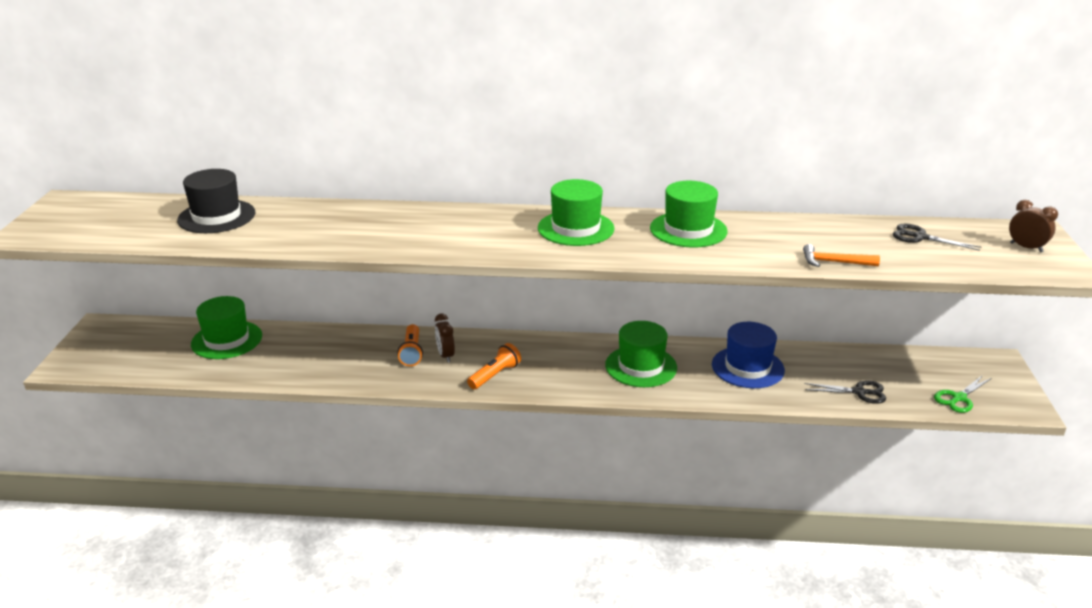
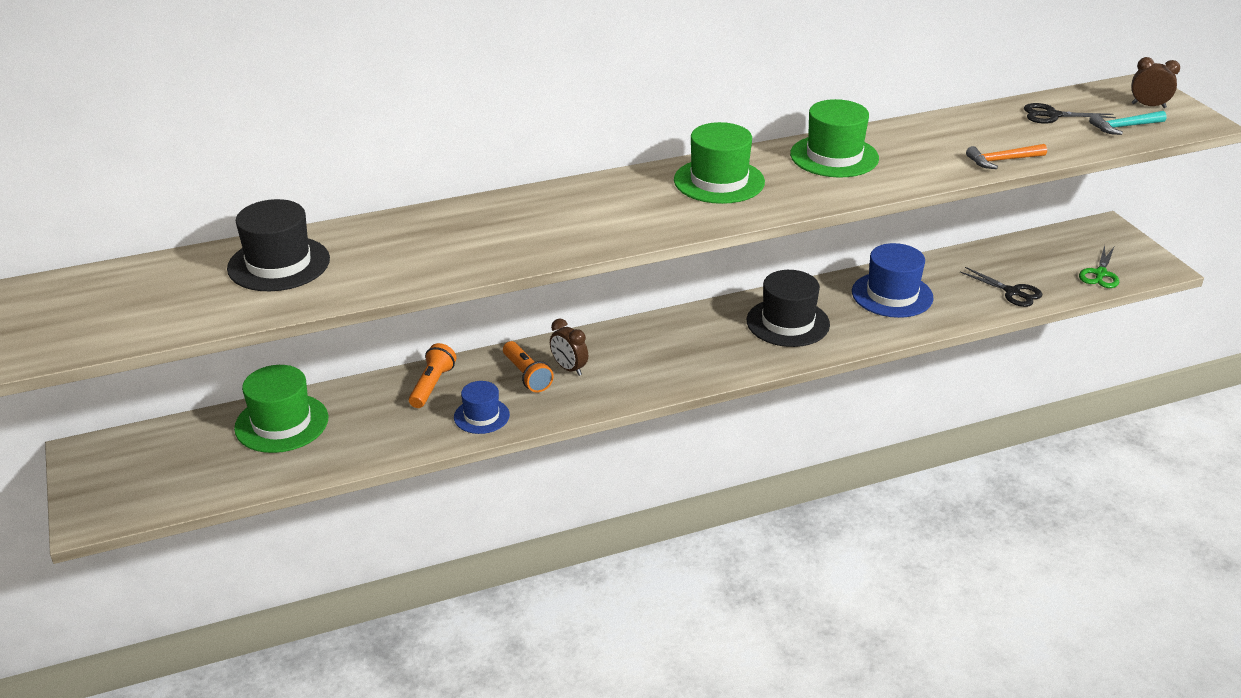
camera: 25 degrees left, 5 degrees up
(355, 371) = (481, 416): none -> blue hat
(495, 375) = (644, 375): orange flashlight -> orange flashlight (432, 385)
(641, 366) = (788, 323): green hat -> black hat
(859, 392) = (1012, 292): black scissors -> black scissors turned 60 degrees clockwise
(982, 259) = (1124, 127): none -> turquoise hammer

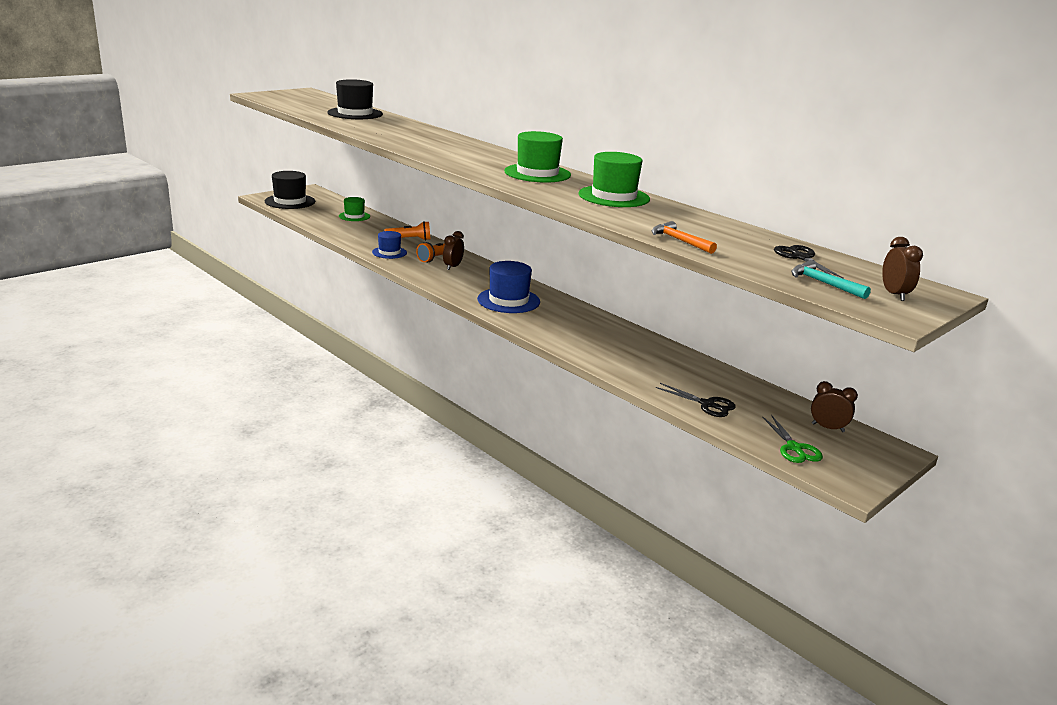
camera: 65 degrees right, 10 degrees down
(281, 423) = (354, 216): green hat -> green hat, size x0.61
(788, 323) = (565, 321): black hat -> black hat (290, 201)
(892, 295) = (644, 355): blue hat -> blue hat (508, 300)
(1012, 292) = (707, 404): black scissors -> black scissors turned 75 degrees counterclockwise
(1063, 244) = (827, 428): none -> brown clock
(1100, 274) = (794, 448): green scissors -> green scissors turned 105 degrees counterclockwise

